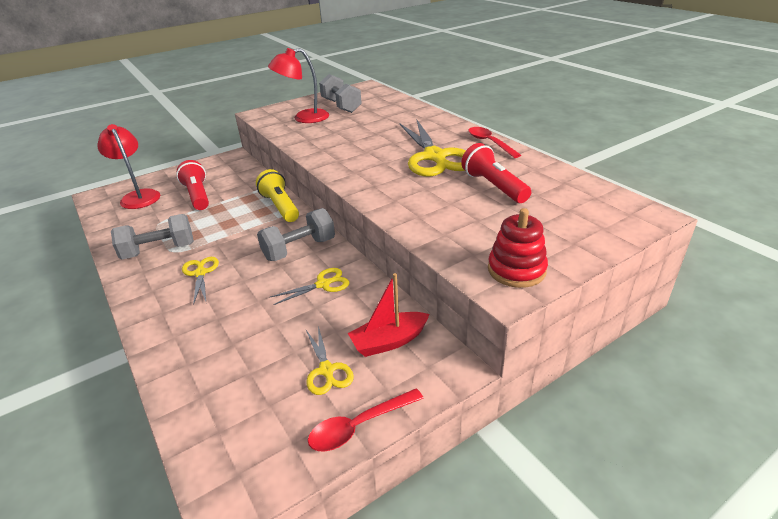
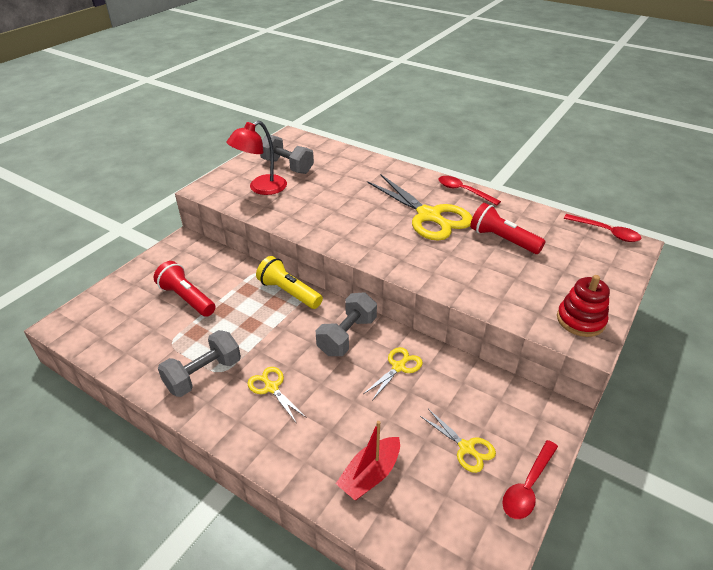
camera: 25 degrees left, 5 degrees up
(138, 196) = (116, 314): red lamp -> none
(389, 341) = (494, 405): red boat -> red boat (370, 475)
(624, 198) = (606, 232): none -> red spoon

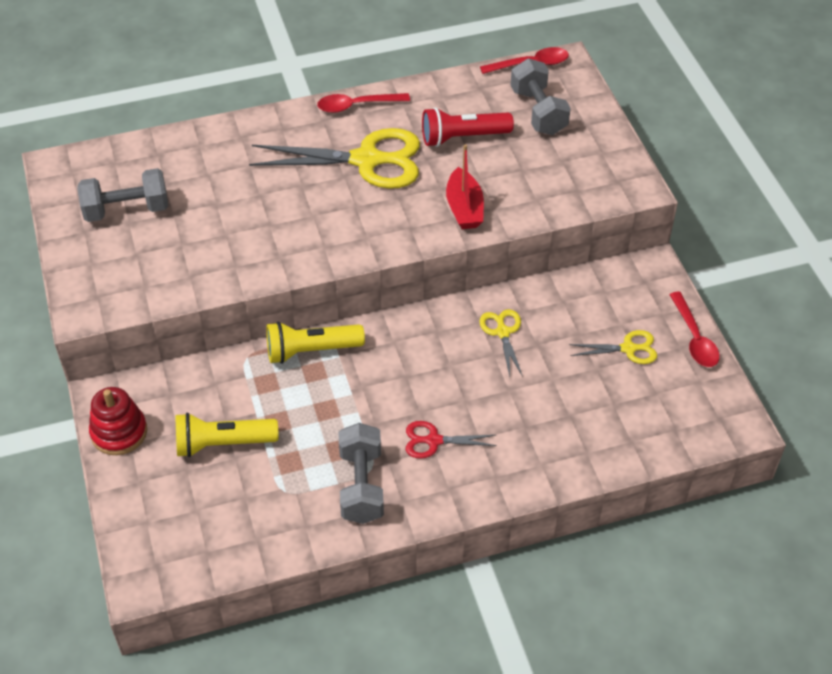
camera: 50 degrees left, 10 degrees up
(186, 298) = (222, 443): red flashlight -> yellow flashlight
(261, 188) = (147, 259): red lamp -> none
(272, 388) = (434, 441): yellow scissors -> red scissors
(347, 336) = (425, 343): grey dumbbell -> grey dumbbell (538, 112)
(370, 475) = (595, 428): red boat -> red boat (464, 208)
(580, 320) = (611, 172): red stacking toy -> red stacking toy (119, 432)

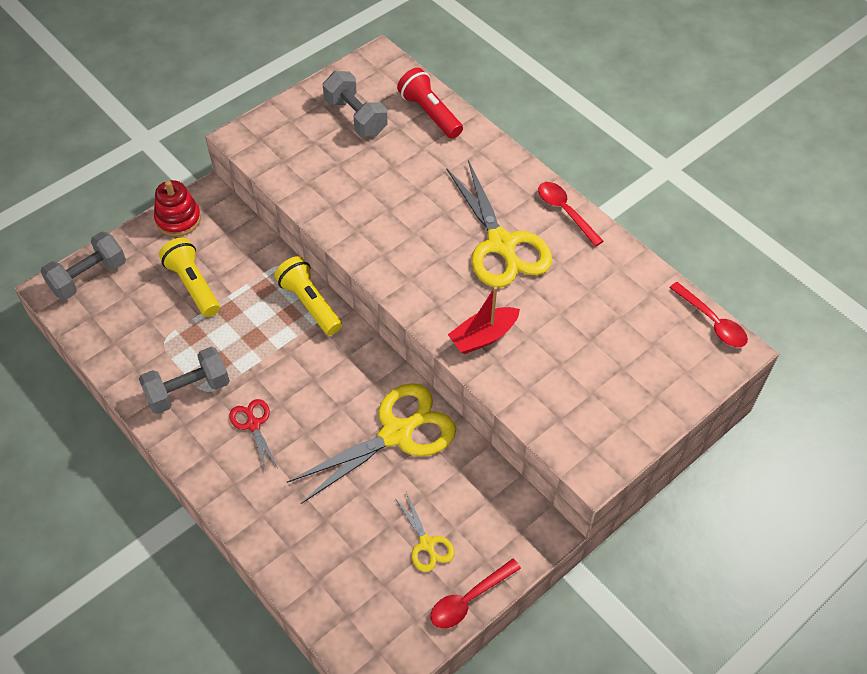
camera: 65 degrees right, 5 degrees up
(462, 137) = (573, 303): red flashlight -> red flashlight (429, 113)
(503, 332) = (396, 434): yellow scissors -> yellow scissors, size x2.09
(538, 112) = (648, 351): grey dumbbell -> grey dumbbell (88, 277)

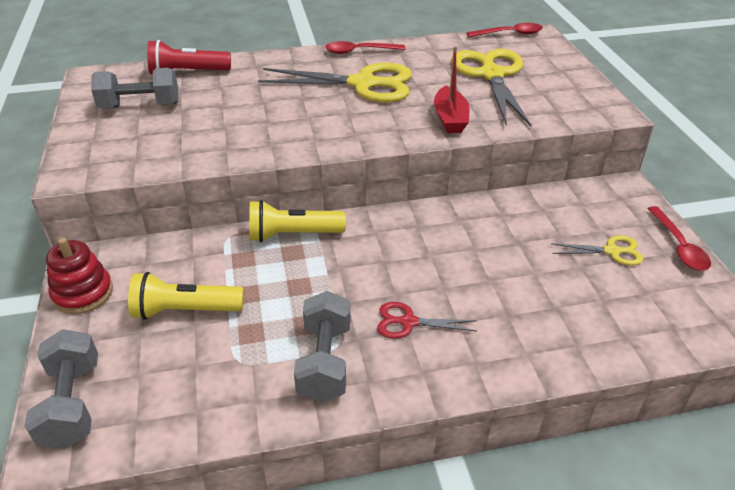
camera: 60 degrees left, 15 degrees down
(396, 434) = (483, 230): yellow scissors -> yellow scissors (491, 75)

